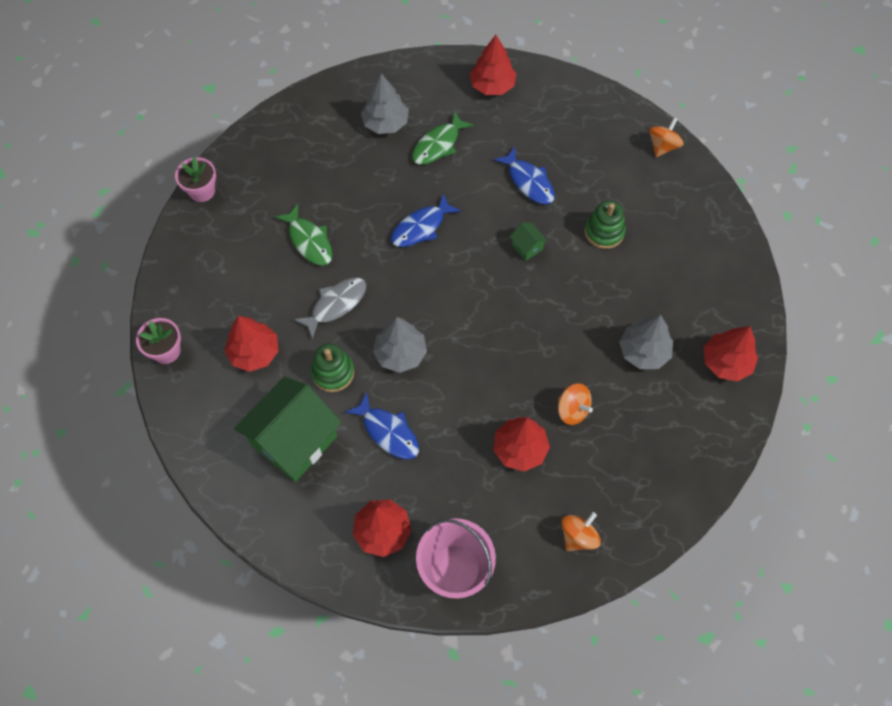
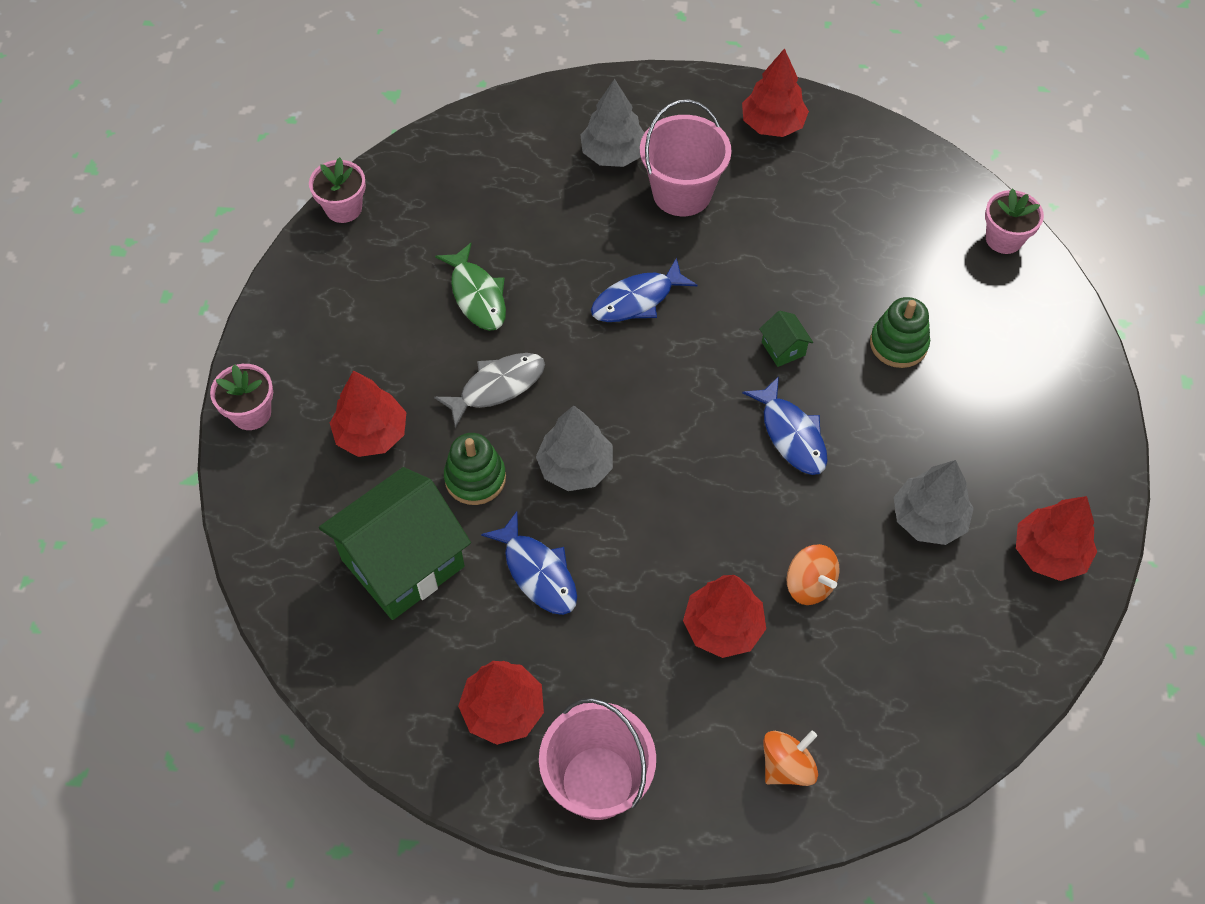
camera: 10 degrees right, 5 degrees down
(438, 145) = (682, 193): green fish -> pink bucket
(528, 182) = (801, 260): blue fish -> blue fish (791, 434)
(663, 146) = (1004, 239): orange spinning top -> pink flower pot

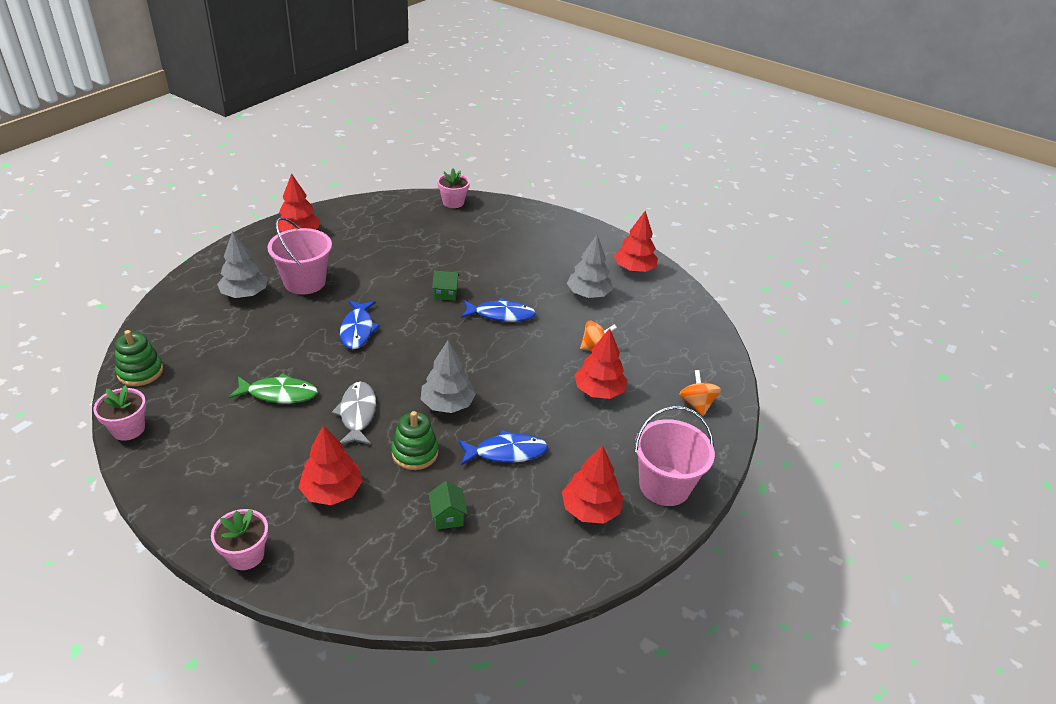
camera: 65 degrees left, 20 degrees down
(403, 563) = (447, 516): green house -> green house, size x0.40
(898, 344) = (480, 257): green stacking toy -> green stacking toy (140, 372)

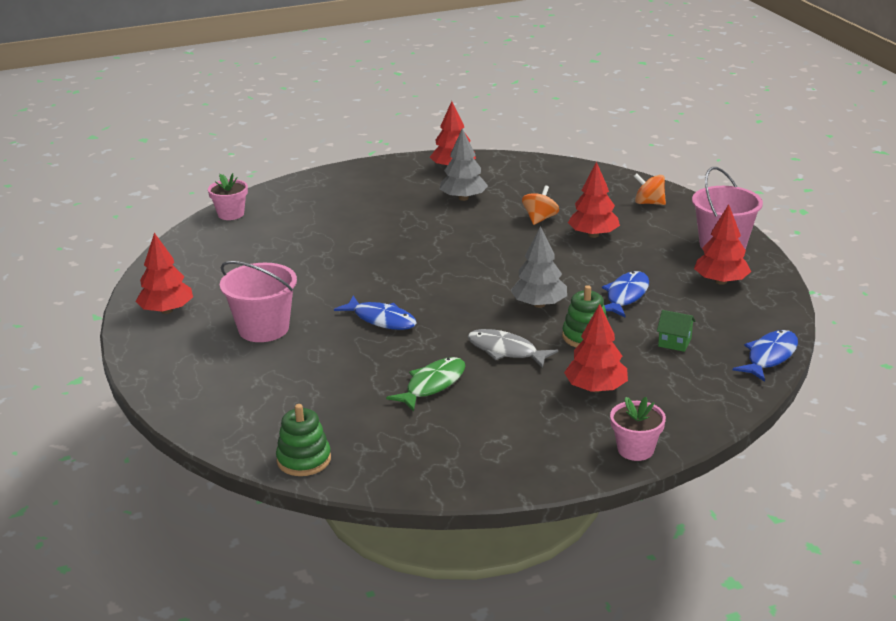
camera: 50 degrees left, 10 degrees down
(128, 429) = (394, 483): pink flower pot -> none
(244, 294) = (239, 368): grey tree -> none
(446, 293) = (379, 261): green house -> none
(501, 314) = (444, 244): blue fish -> blue fish (769, 356)

